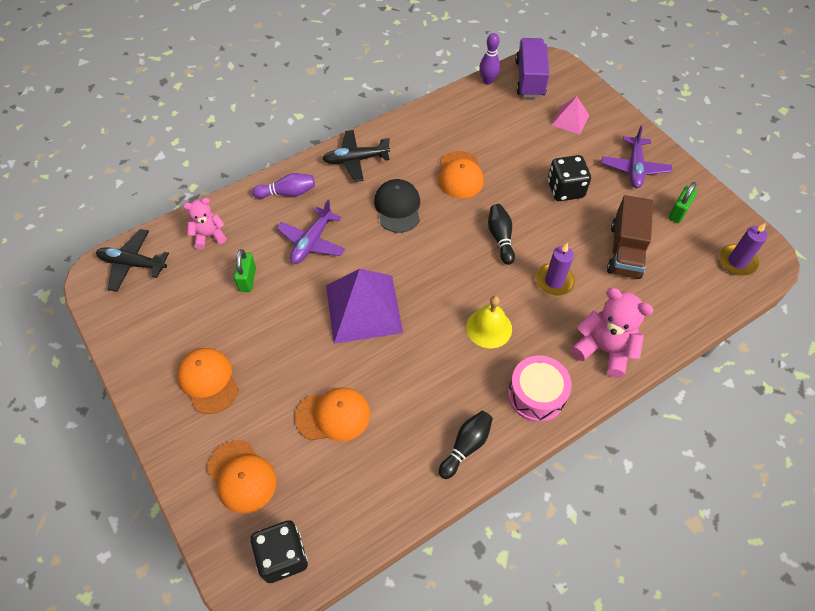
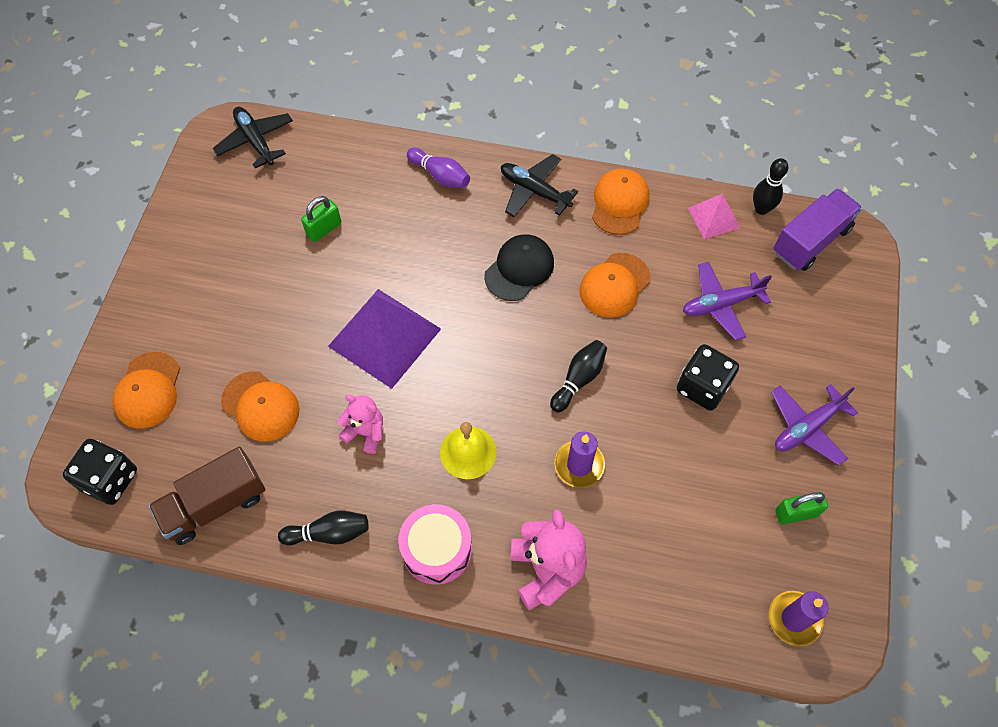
camera: 45 degrees right, 5 degrees up
(208, 381) = (205, 291): orange cap -> orange cap (619, 203)
(209, 236) = (336, 164): pink teddy bear -> pink teddy bear (365, 432)
(312, 242) = (410, 239): purple plane -> purple plane (721, 304)
(488, 81) = (761, 209): purple bowling pin -> black bowling pin
(570, 120) = (800, 320): pink pyramid -> pink pyramid (714, 218)
(625, 250) = (687, 500): brown truck -> brown truck (215, 505)

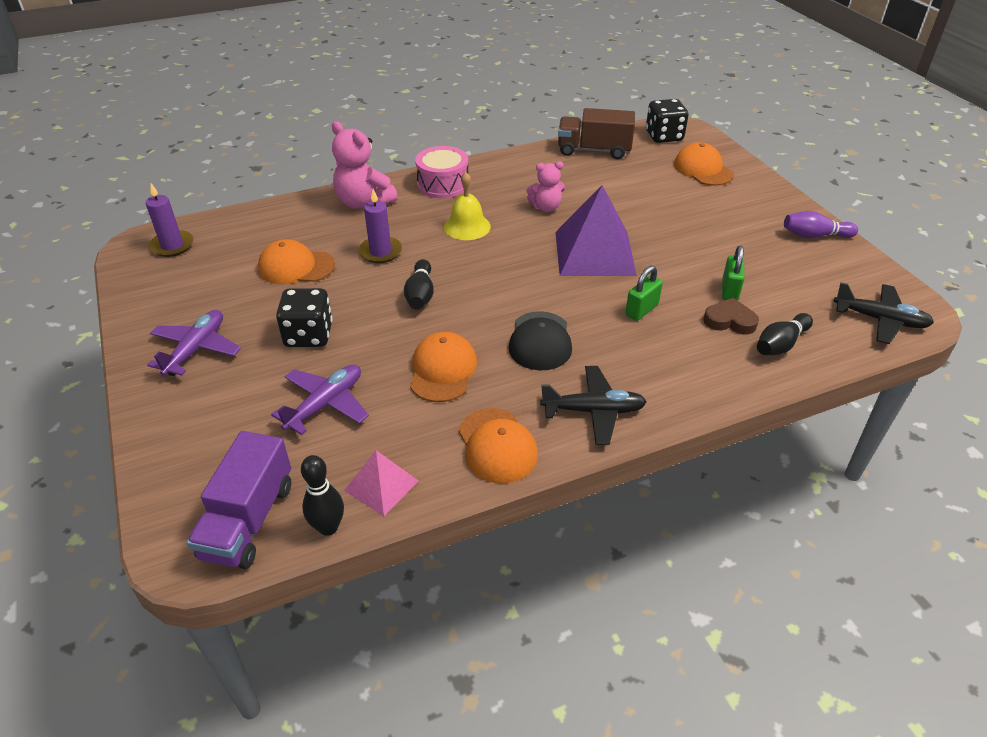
camera: 145 degrees right, 20 degrees down
(215, 505) = (594, 150): brown truck -> brown truck turned 105 degrees counterclockwise
(260, 406) = (627, 190): orange cap -> orange cap (296, 267)
(329, 533) = (515, 166): black bowling pin -> black bowling pin (780, 344)
(360, 203) = (729, 321): none -> brown heart
(440, 175) = (695, 377): purple bowling pin -> purple bowling pin (814, 235)
(796, 513) = (189, 295): green padlock -> green padlock (641, 310)

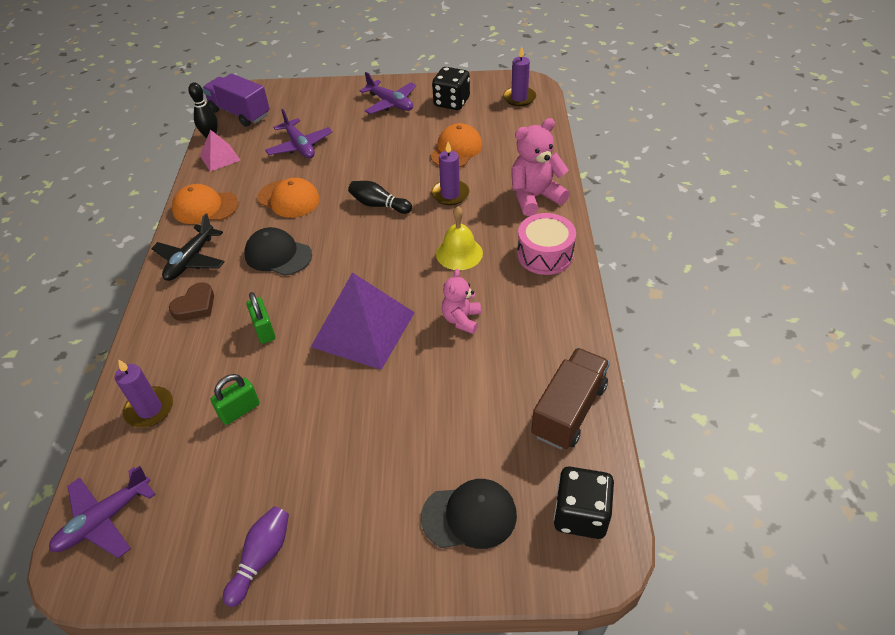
camera: 115 degrees right, 5 degrees up
(309, 335) = (371, 147): black dice -> black dice (451, 102)
(703, 169) = (469, 516): orange cap -> black cap
(729, 290) = (239, 410): green padlock -> green padlock turned 75 degrees counterclockwise
(729, 321) = (204, 387): brown heart -> brown heart (195, 306)
(780, 344) = (149, 409): black bowling pin -> purple candle
(880, 320) = (105, 519): black plane -> purple plane

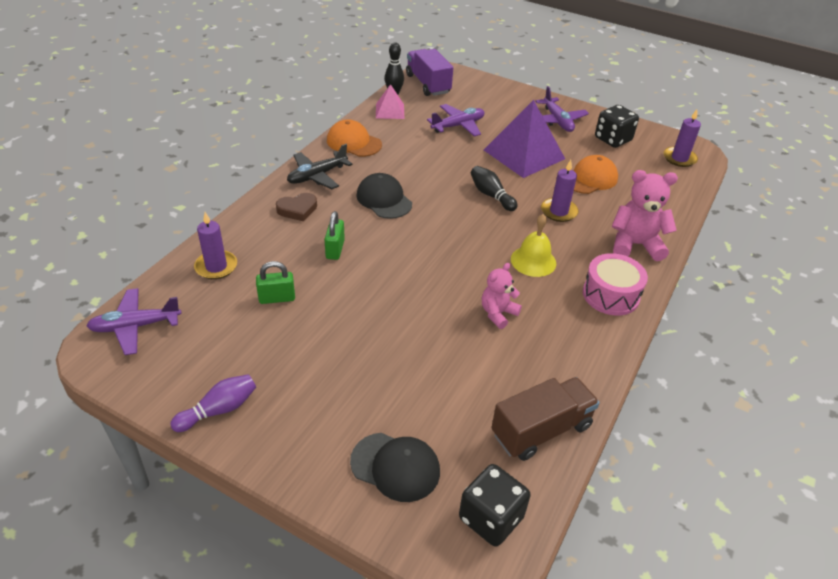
camera: 25 degrees right, 5 degrees down
(289, 199) = (421, 162): orange cap -> none
(300, 146) = (458, 126): purple plane -> purple plane turned 120 degrees counterclockwise
(363, 329) = (411, 283): purple pyramid -> purple pyramid (524, 154)

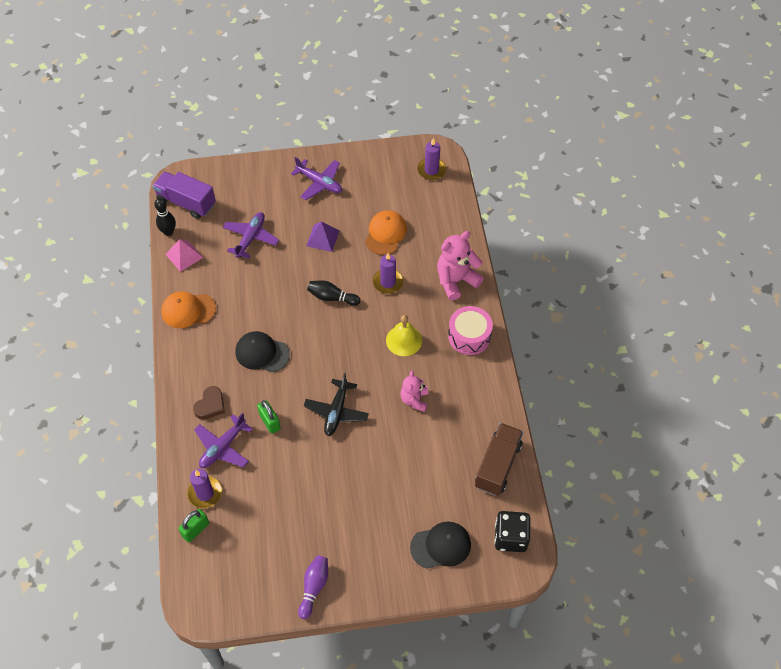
camera: 35 degrees left, 15 degrees up
(136, 326) = (202, 574): purple plane -> purple plane (223, 447)
(277, 298) = (270, 488): green padlock -> green padlock (195, 530)
(317, 176) = (193, 363): black plane -> black plane (336, 411)
(524, 154) = (322, 238): purple pyramid -> purple pyramid, size x0.52
(613, 139) = (373, 178): black dice -> none

